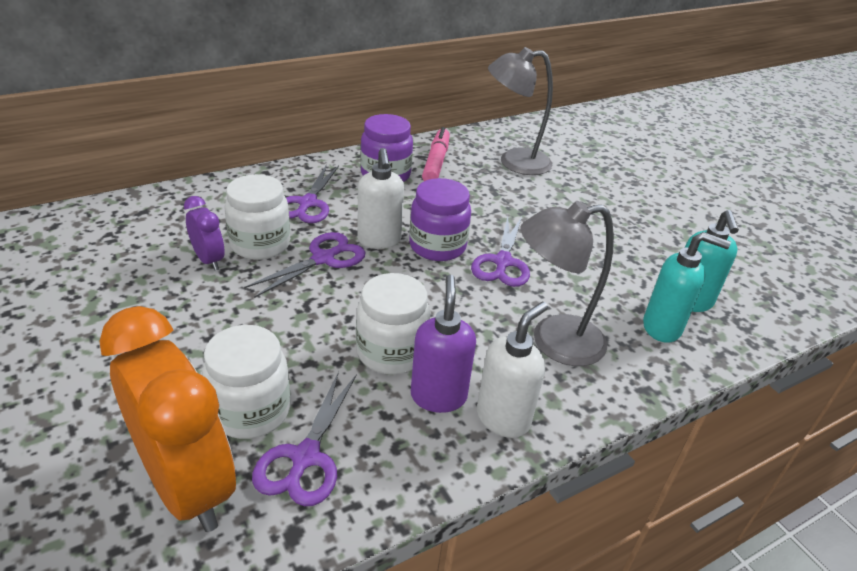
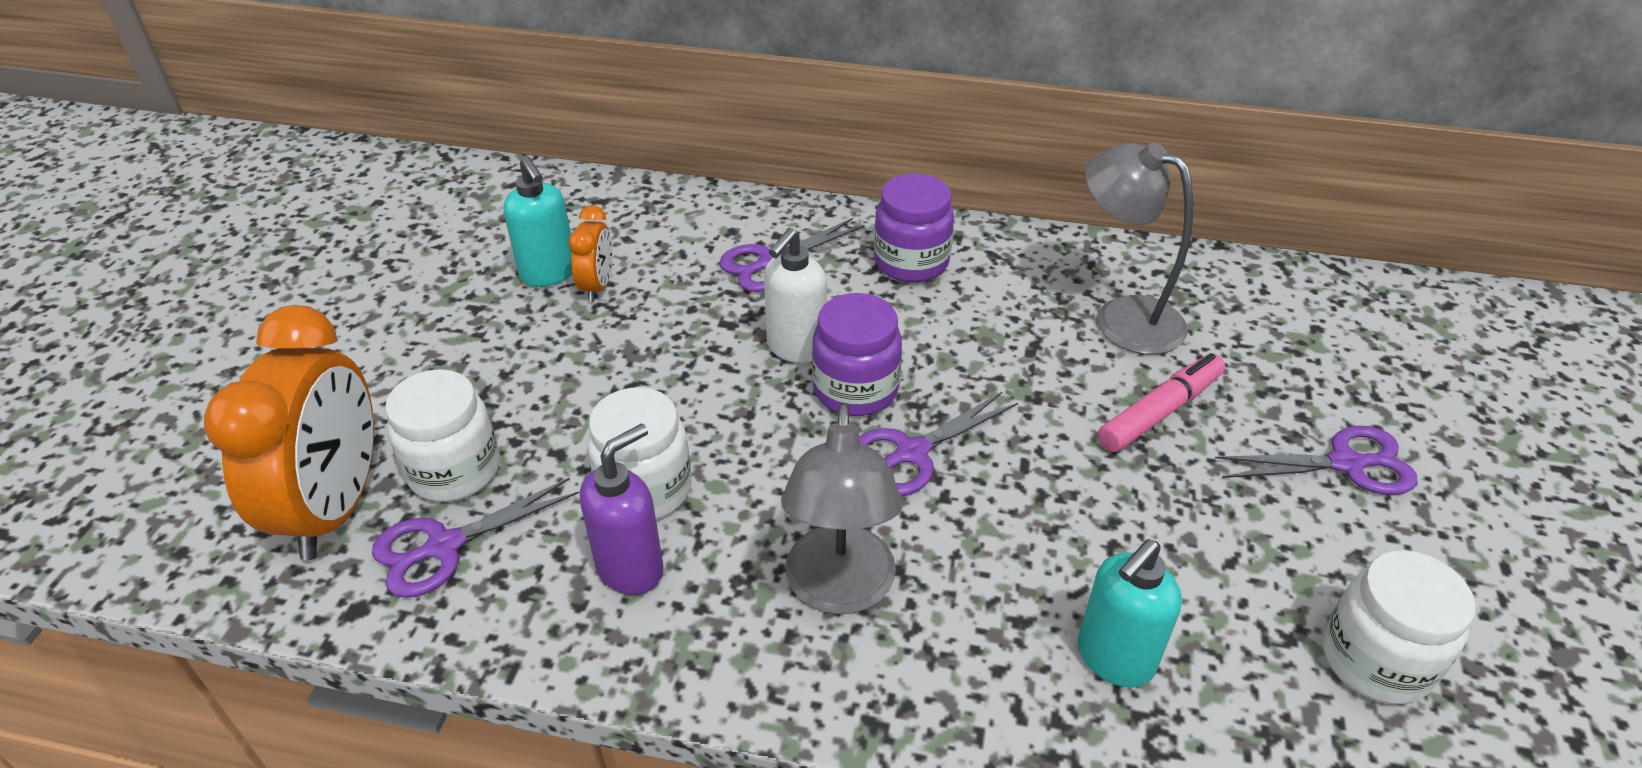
camera: 45 degrees right, 5 degrees up
(209, 260) = (598, 286): purple clock -> orange clock
(260, 244) = (665, 292): white jar -> white jar (1375, 660)
(323, 259) = (707, 341): purple scissors -> purple scissors (1346, 464)
(436, 162) = (1002, 271): pink marker -> pink marker (1160, 412)
(503, 418) = (664, 638): white soap dispenser -> none
(553, 341) = (839, 590): grey lamp -> grey lamp turned 120 degrees counterclockwise
(662, 328) = (1016, 667): turquoise soap dispenser -> turquoise soap dispenser (549, 274)

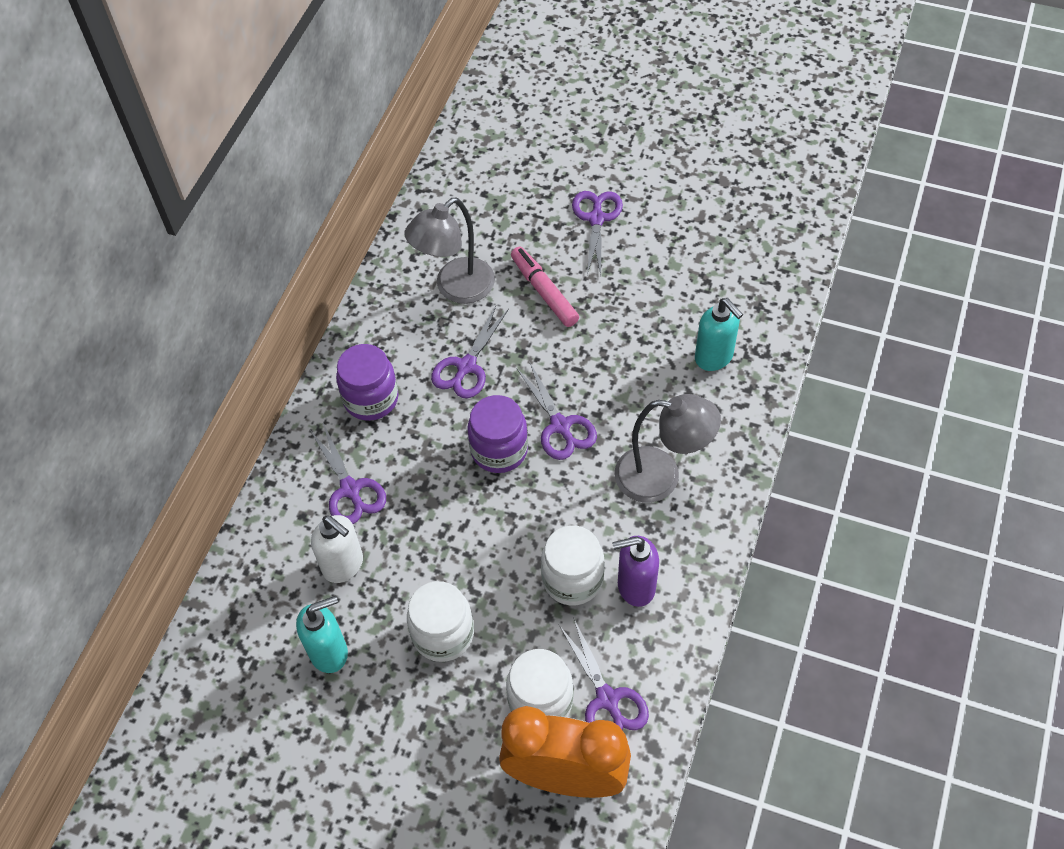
camera: 80 degrees left, 15 degrees up
(598, 286) = (353, 614): orange clock -> none
(631, 568) = (635, 587): purple soap dispenser -> purple soap dispenser turned 60 degrees counterclockwise
(796, 348) = (451, 482): white soap dispenser -> white soap dispenser (343, 565)
(989, 342) = (466, 366): none -> purple scissors
(1375, 660) = (722, 252): white jar -> white jar (443, 634)

